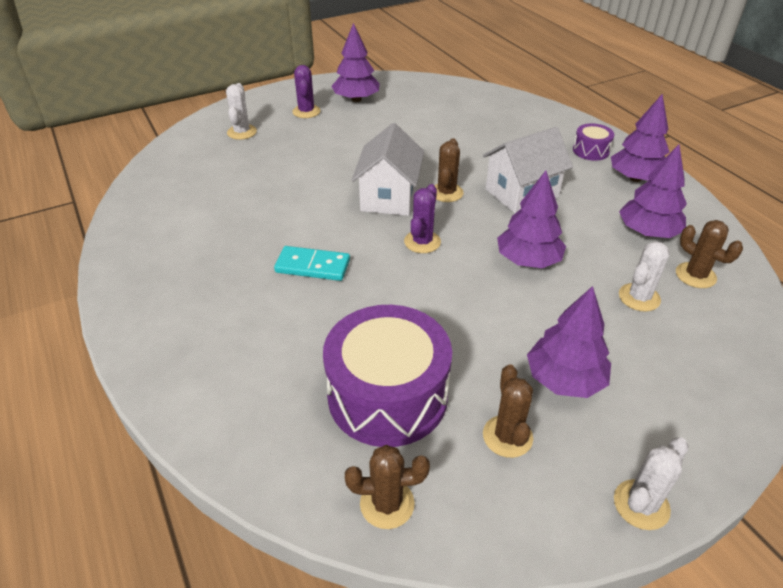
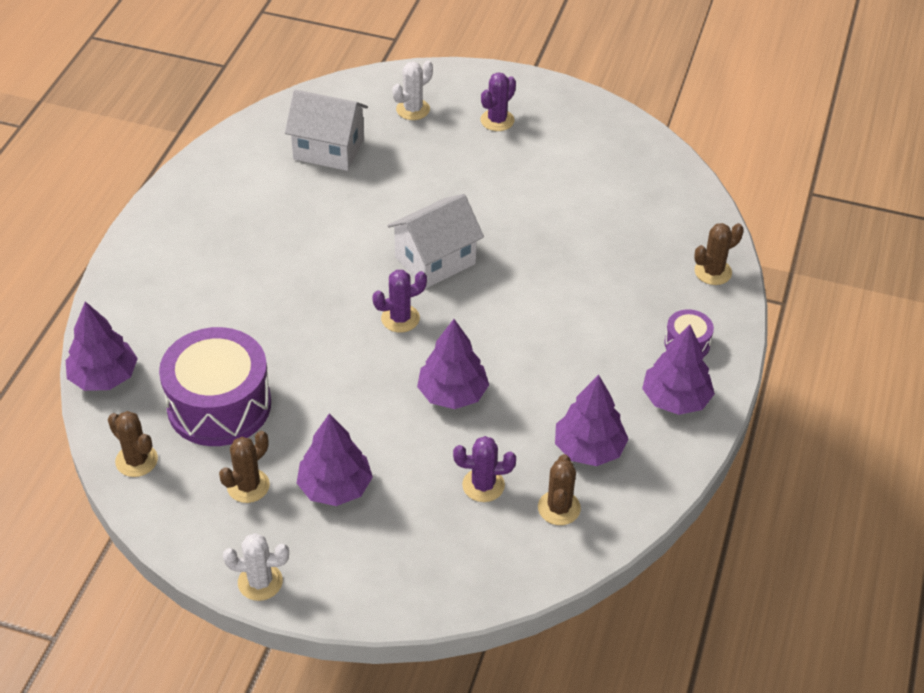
camera: 45 degrees right, 5 degrees up
(313, 266) = (298, 279): turquoise domino -> none
(356, 99) = (562, 134): purple tree -> purple tree (104, 377)
(446, 193) = (486, 290): brown cactus -> brown cactus (713, 272)
(521, 193) = (547, 336): white house -> white house (328, 149)
(639, 297) = (483, 485): white cactus -> purple cactus

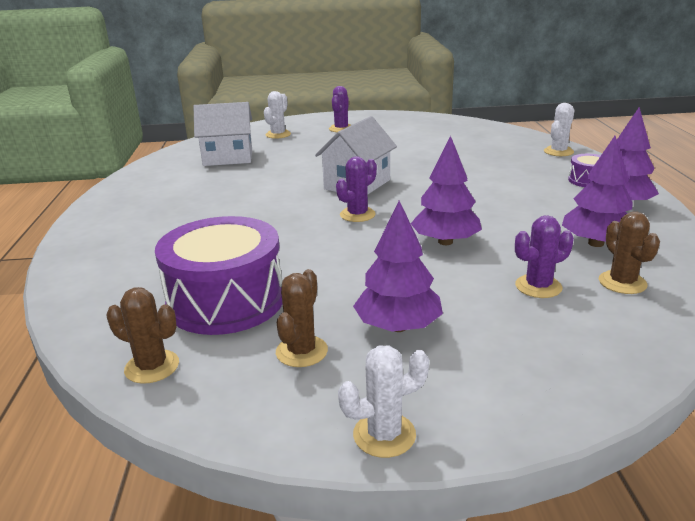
camera: 20 degrees left, 20 degrees down
(104, 377) = (82, 312): purple tree -> none
(713, 272) = (558, 152): brown cactus -> white cactus

